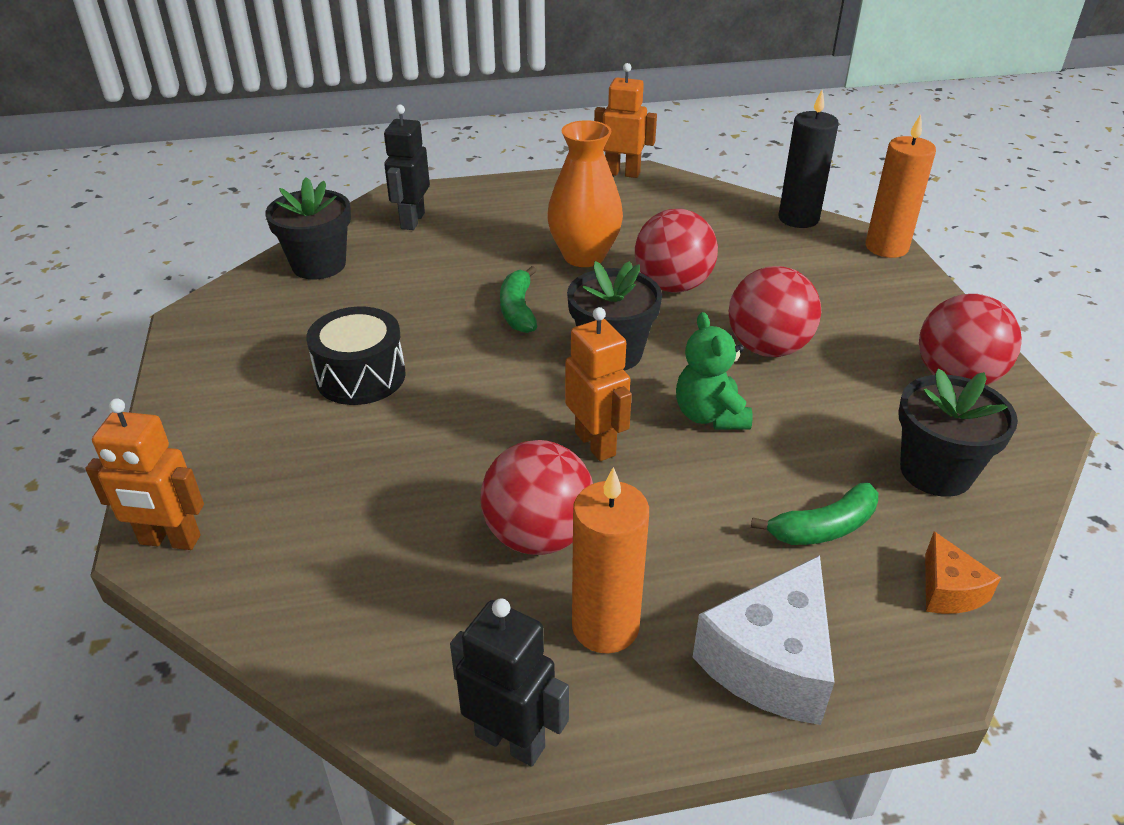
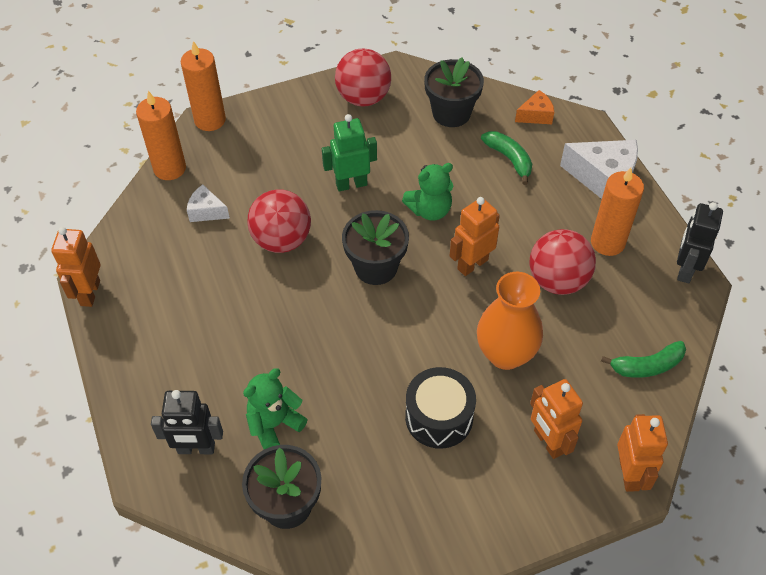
camera: 100 degrees left, 15 degrees up
(269, 466) = (548, 442): none -> orange robot
(415, 264) = (274, 424): none -> green teddy bear
(518, 310) = (332, 333): green banana -> green banana (647, 366)
(584, 256) = (245, 302): orange vase -> orange vase (505, 354)
(726, 238) = (206, 211): none -> white cheese
(768, 348) = (351, 184): red ball -> green robot
(798, 218) = (170, 168): black candle -> orange candle

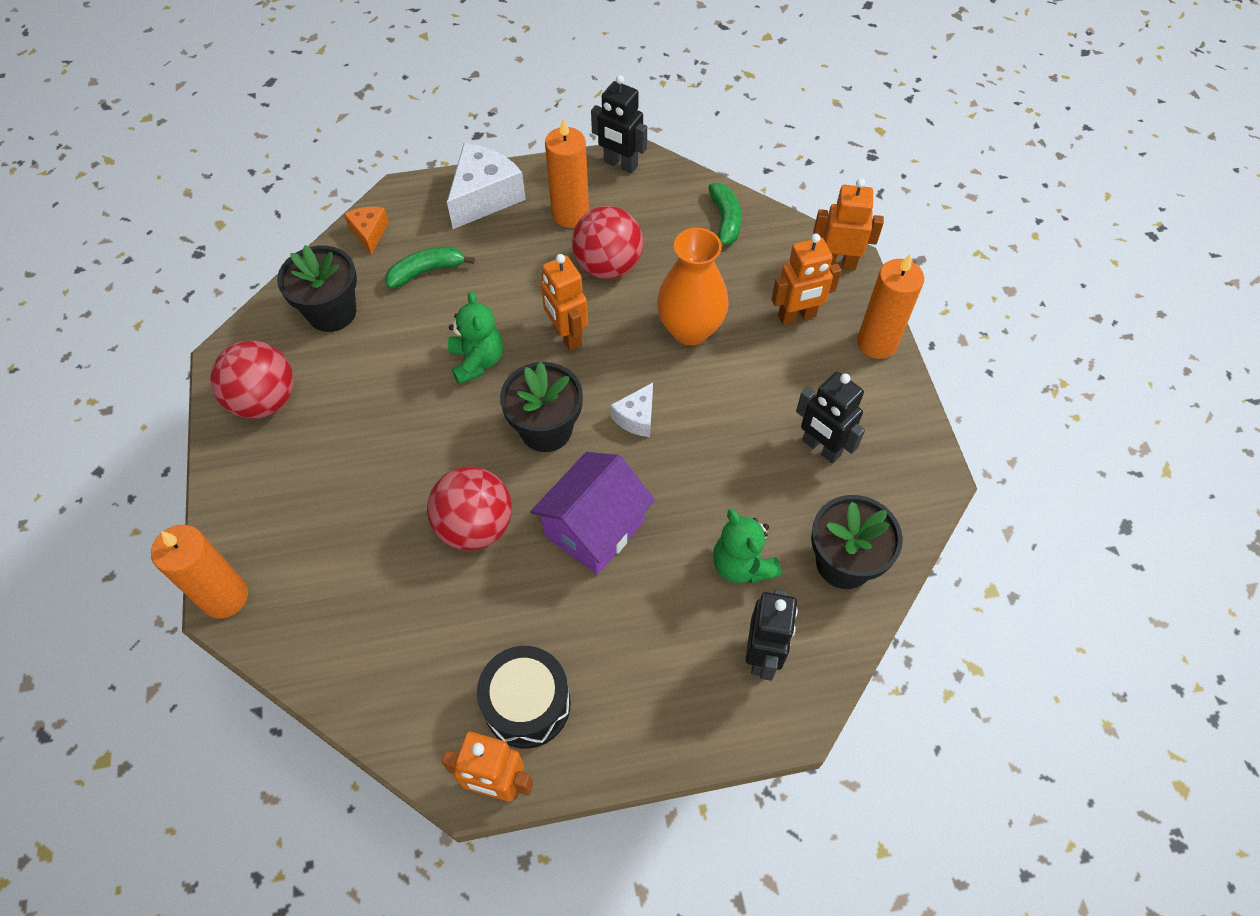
camera: 80 degrees left, 5 degrees up
(170, 168) = (299, 660): orange candle -> orange candle (877, 343)
(206, 211) = (397, 615): white cheese -> white cheese (636, 417)
(292, 315) = (594, 528): none -> purple house
(351, 184) = (409, 436): green robot -> none
(401, 476) = (821, 448): none -> black robot
(439, 417) = (756, 402): black drum -> black drum (527, 704)

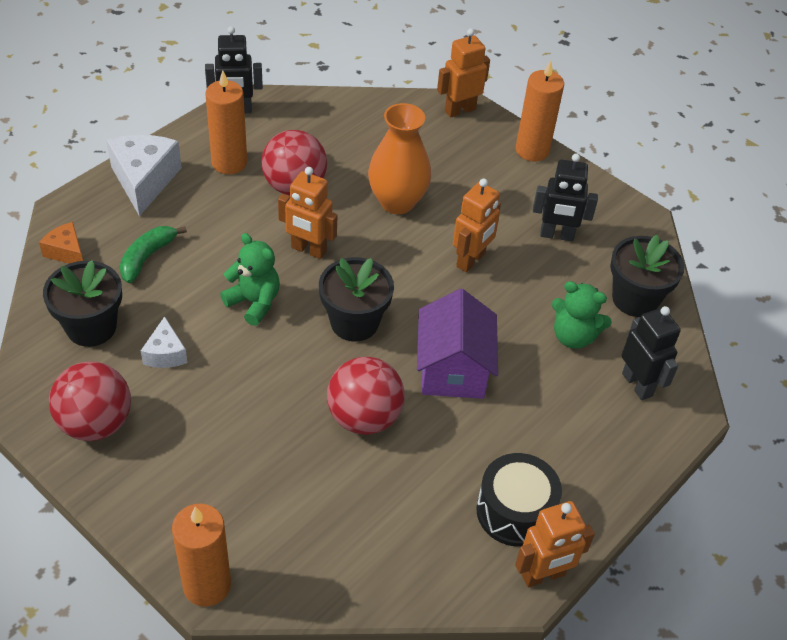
camera: 40 degrees left, 10 degrees down
(636, 417) = (414, 280): white cheese -> white cheese (165, 354)
(725, 221) = (354, 116): green banana -> none
(797, 316) = (464, 158): orange robot -> orange robot (471, 260)

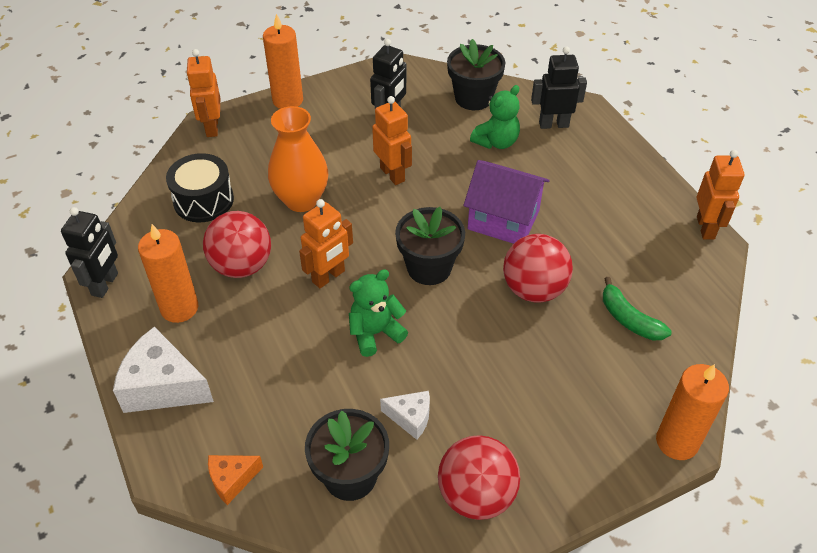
camera: 65 degrees left, 0 degrees up
(147, 257) = (276, 407): green banana -> green banana (629, 319)
(515, 511) = (648, 226): black drum -> black drum (203, 200)

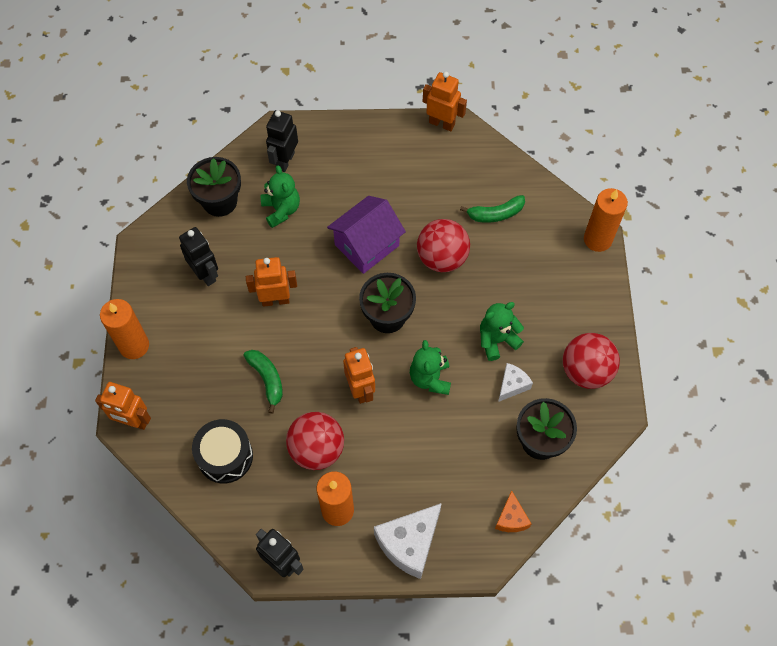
camera: 65 degrees left, 15 degrees up
(301, 200) = (267, 379): orange vase -> green banana
(462, 380) = (497, 340): none -> green teddy bear

